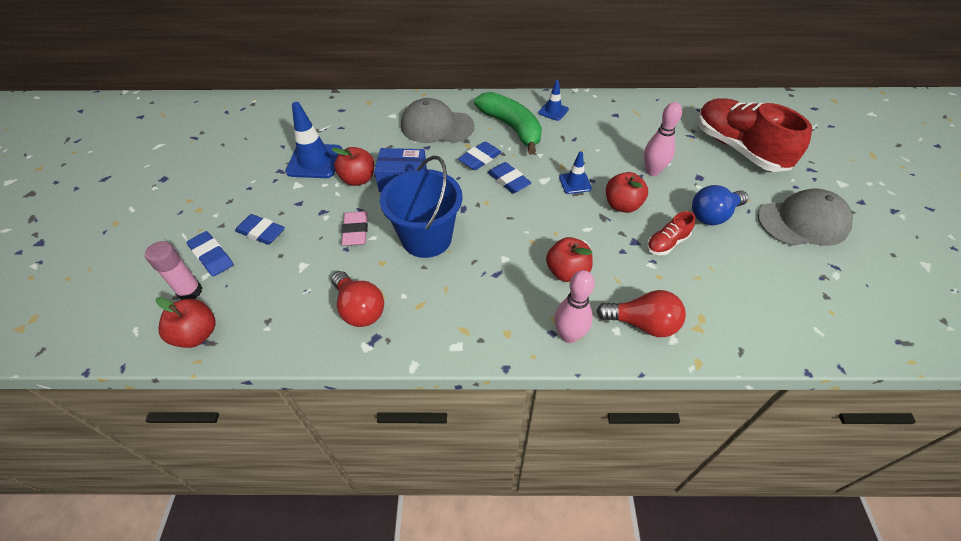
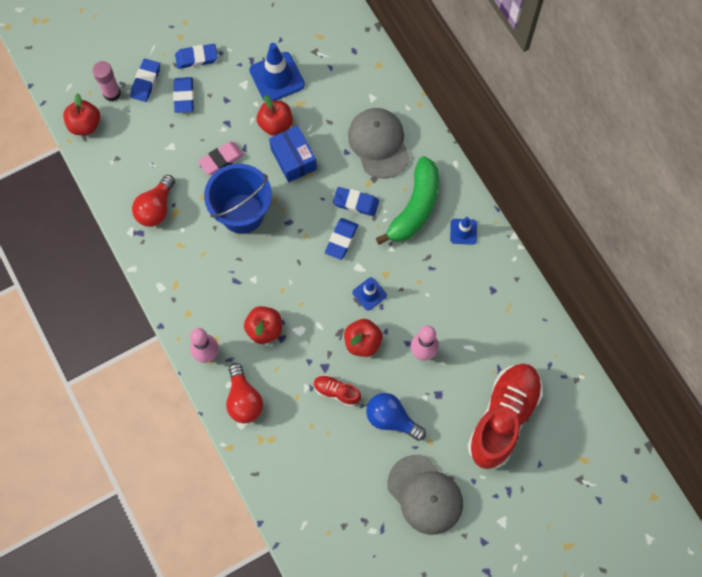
camera: 60 degrees right, 20 degrees up
(234, 206) = (196, 58): none -> blue eraser

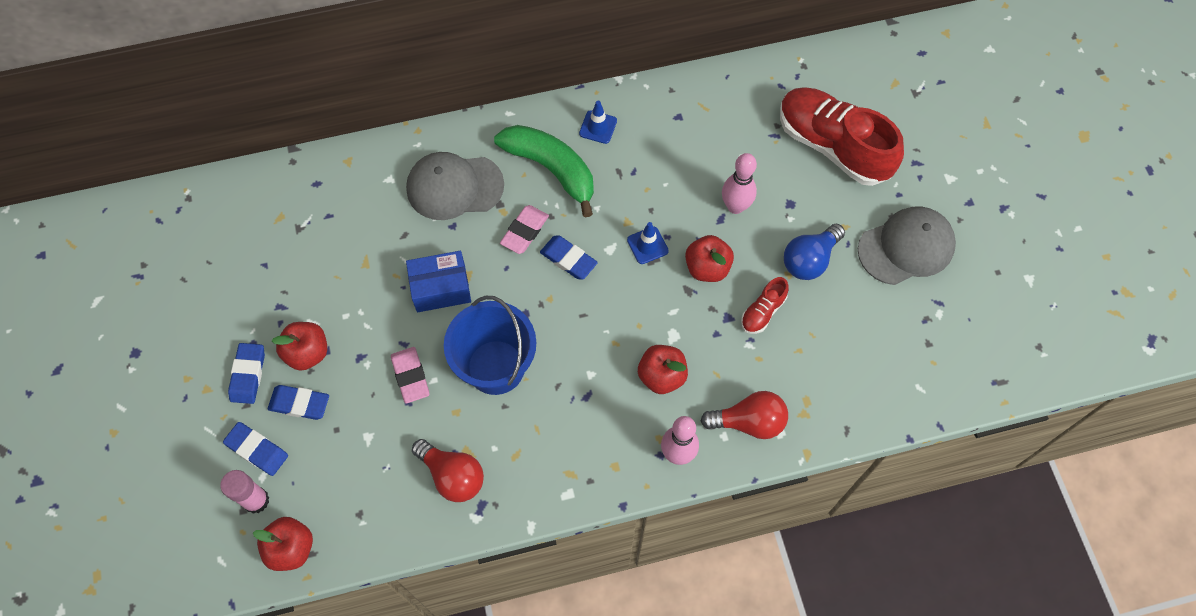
camera: 75 degrees left, 5 degrees down
(275, 124) = (384, 298): red apple -> red apple (307, 353)
(277, 77) = (318, 281): blue traffic cone -> none
(356, 203) = (524, 231): blue eraser -> pink eraser

